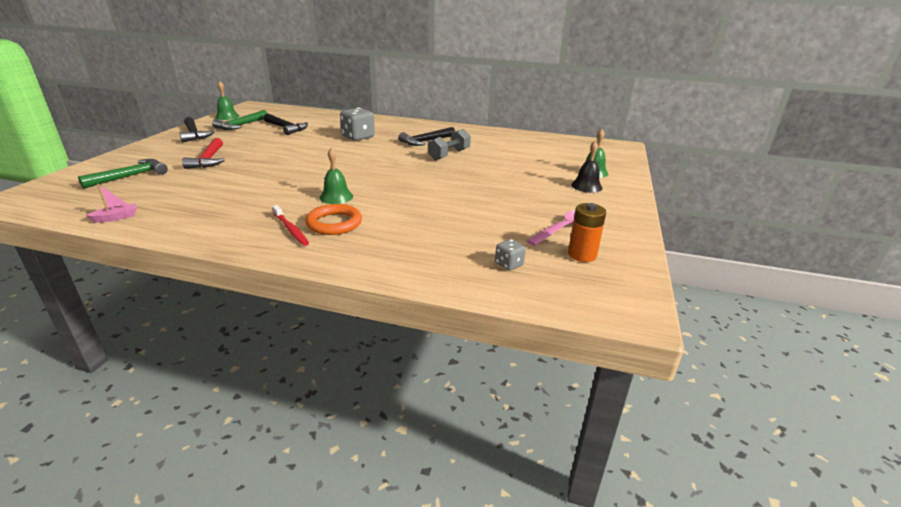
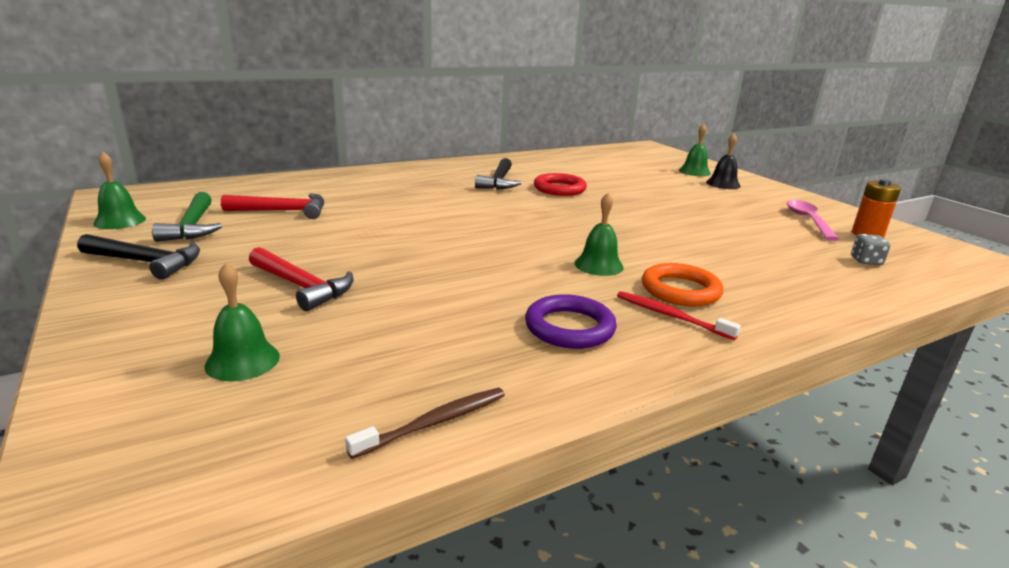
camera: 45 degrees left, 5 degrees down
(116, 217) = (435, 422): pink boat -> brown toothbrush
(131, 176) = (242, 360): green hammer -> green bell
(240, 213) = (569, 327): none -> purple ring
(286, 128) = (283, 211): black hammer -> red hammer
(291, 230) = (670, 316): red toothbrush -> red toothbrush turned 150 degrees counterclockwise
(358, 137) = (415, 197): grey dice -> none
(449, 155) = (559, 189): grey dumbbell -> red ring

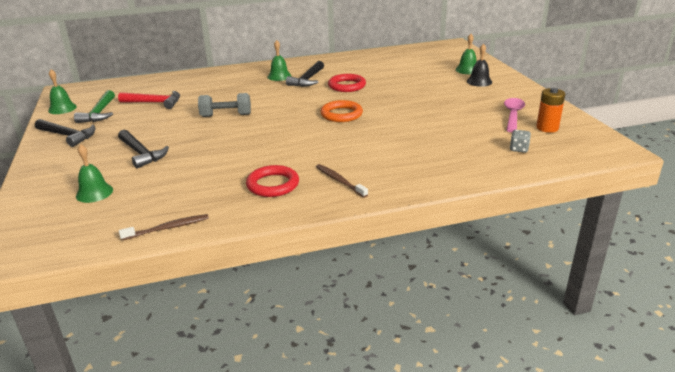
camera: 15 degrees right, 5 degrees up
(302, 286) = (141, 154): red hammer -> black hammer
(412, 227) = (226, 115): none -> grey dumbbell
(569, 327) = (273, 185): purple ring -> red ring
(598, 265) = (324, 146): green bell -> green bell (279, 76)
(670, 316) = (339, 181): red toothbrush -> brown toothbrush
(680, 290) = (362, 165): orange ring -> orange ring (341, 114)

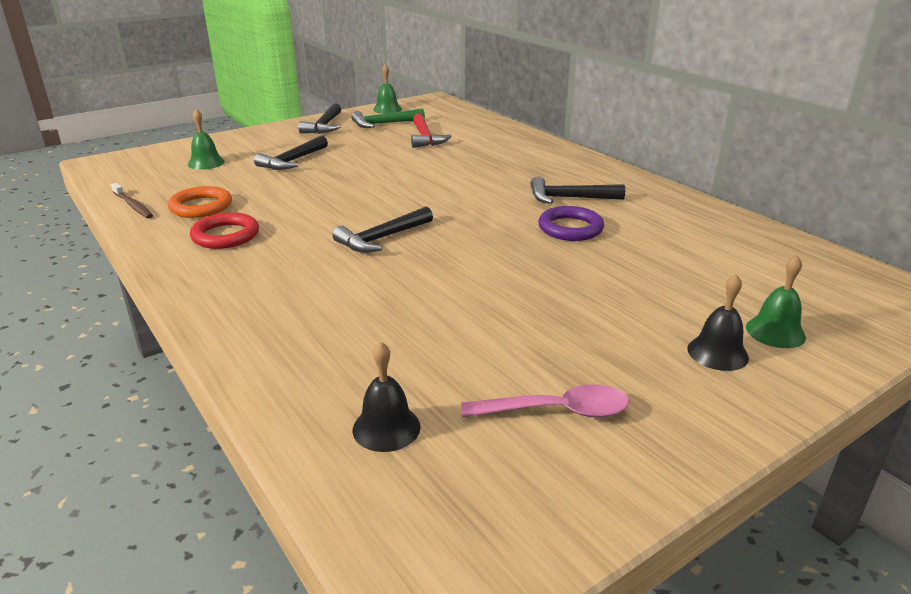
camera: 70 degrees right, 0 degrees up
(226, 115) = (409, 176): grey dumbbell -> none
(279, 76) = (565, 179): green bell -> none
(321, 133) = (382, 238): none -> black hammer
(339, 181) = (238, 273): brown toothbrush -> none
(341, 114) = (454, 241): orange ring -> orange ring (201, 207)
(347, 86) = (570, 228): red ring -> purple ring
(519, 149) = (386, 428): grey dice -> black bell
(547, 128) = (512, 466): orange battery -> none

